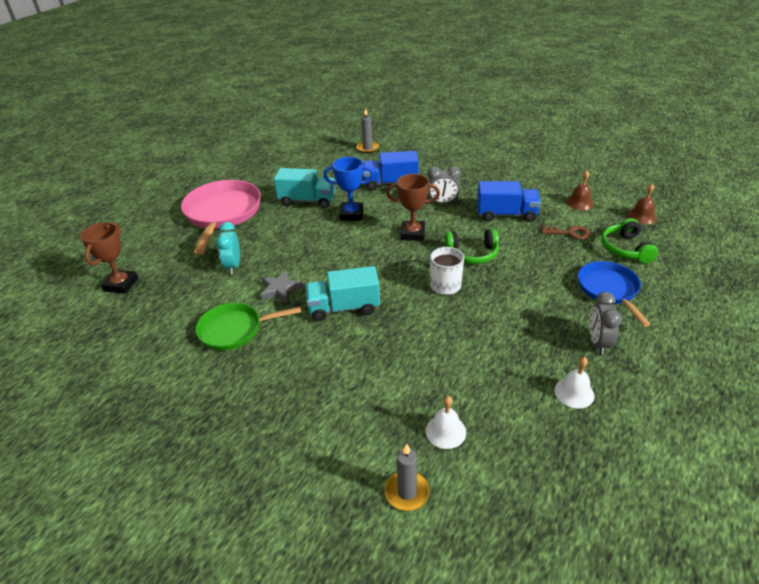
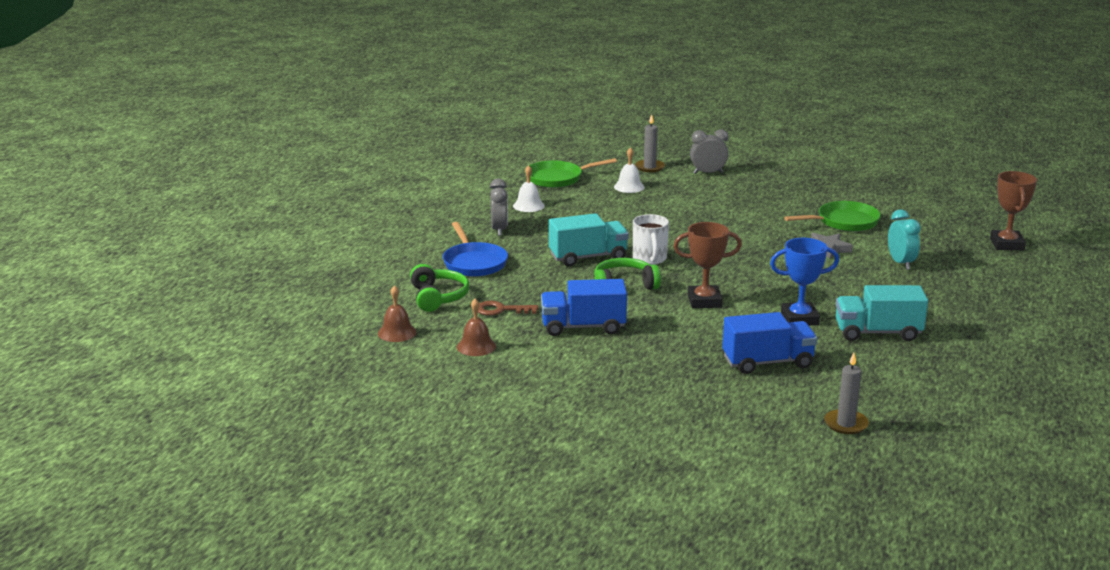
camera: 170 degrees right, 15 degrees down
(222, 214) = (982, 311): pink pan -> none
(344, 308) = (749, 239): turquoise truck -> turquoise truck (588, 257)
(443, 202) = (676, 338): grey clock -> grey clock (708, 173)
(544, 467) = (558, 178): none -> green pan

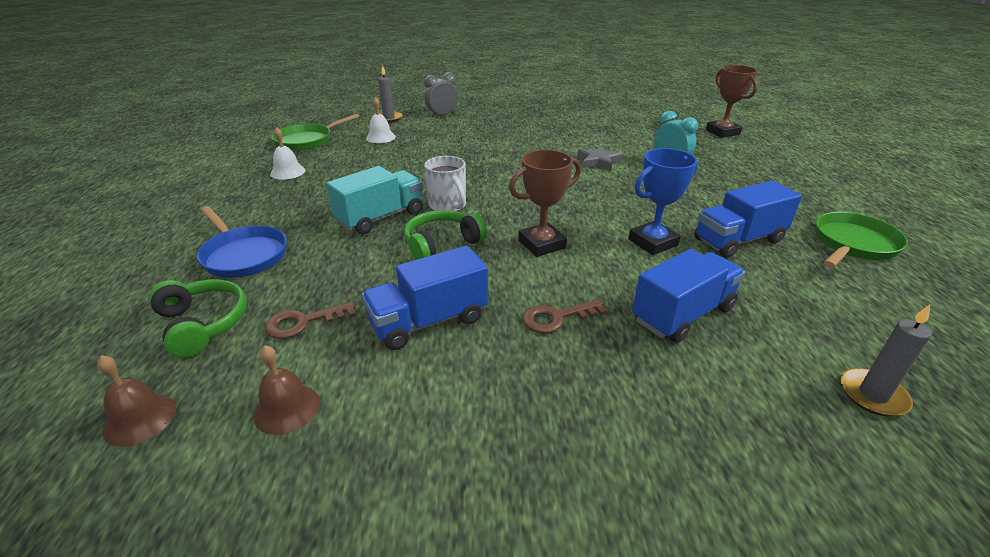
camera: 25 degrees left, 10 degrees up
(499, 230) = (263, 205): grey clock -> none
(673, 344) = (557, 318): none -> brown key
(844, 222) = (587, 136): green pan -> green pan (852, 244)
(877, 333) = (738, 240): turquoise truck -> blue truck

